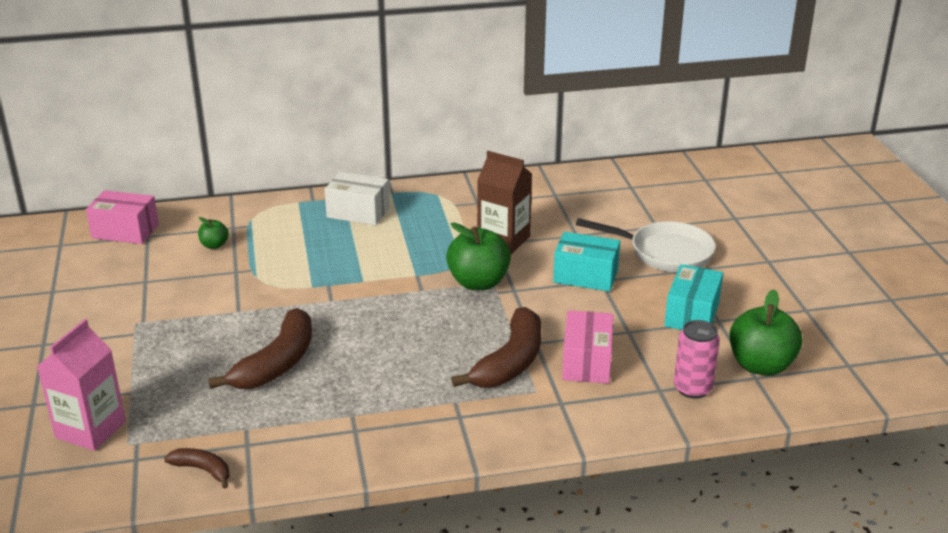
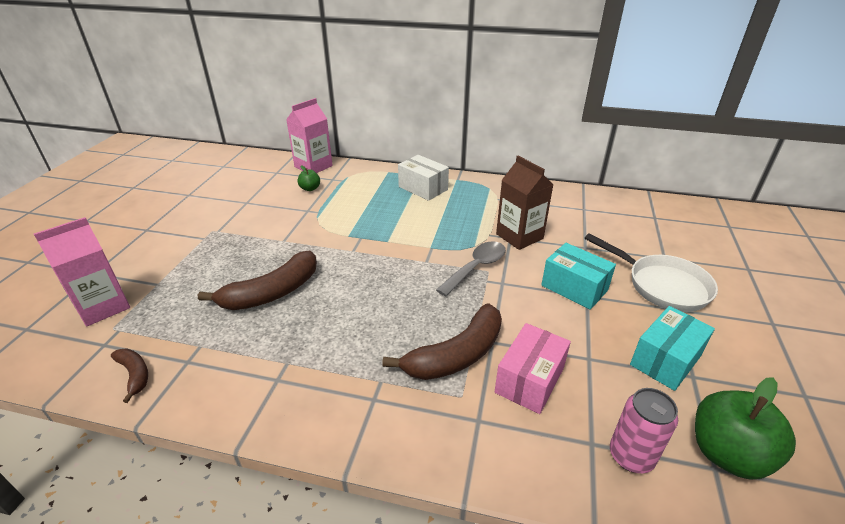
camera: 25 degrees right, 5 degrees up
(125, 231) = (266, 166): pink box -> none
(192, 217) = (313, 166): none -> pink carton
(478, 283) = (476, 268): green apple -> grey spoon

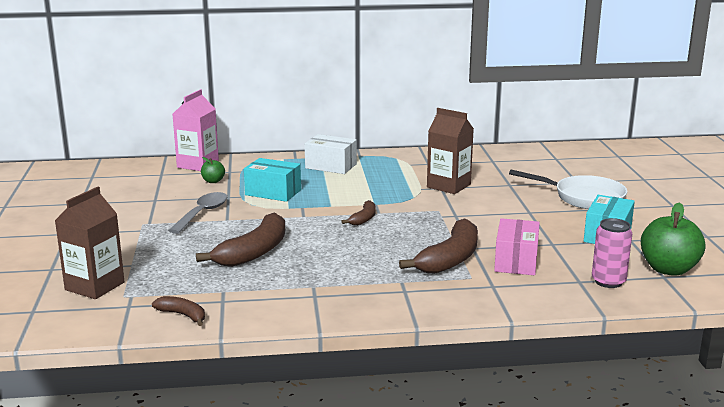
camera: 20 degrees left, 15 degrees down
(103, 306) = (94, 286): pink carton -> brown carton
(406, 267) = (363, 219): none -> brown banana
(476, 268) = (426, 210): grey spoon -> grey spoon (202, 213)
(574, 288) = (516, 209): turquoise box -> turquoise box (273, 192)

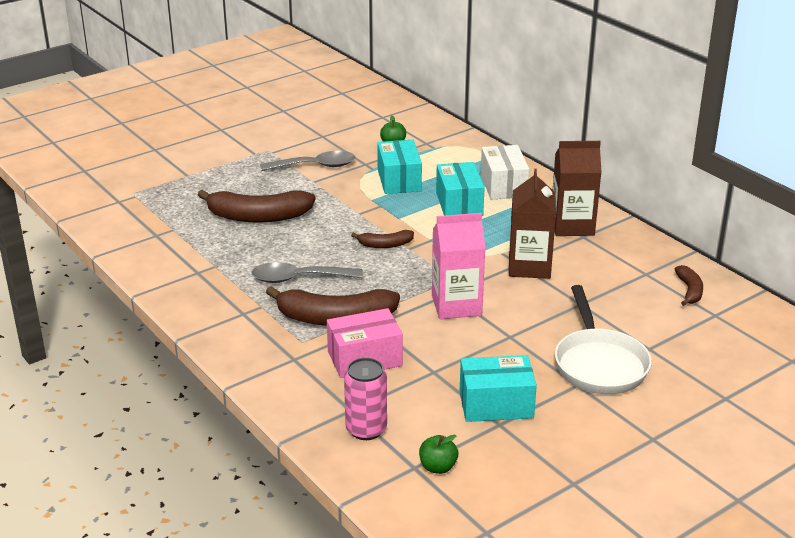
camera: 60 degrees right, 10 degrees up
(94, 286) = (140, 176): brown carton -> brown carton (572, 226)
(183, 315) = (119, 228): brown banana -> brown banana (689, 291)
(198, 164) = (425, 123): pink carton -> pink carton (456, 305)
(337, 184) = (459, 204): none -> turquoise box
(376, 258) = (299, 278): none -> grey spoon
(668, 269) = (438, 467): green apple -> green apple, size x0.49

